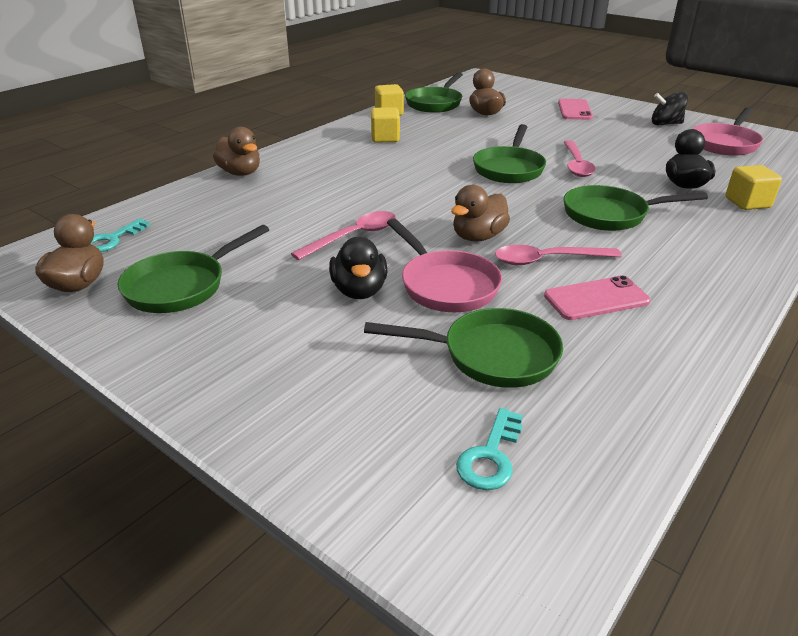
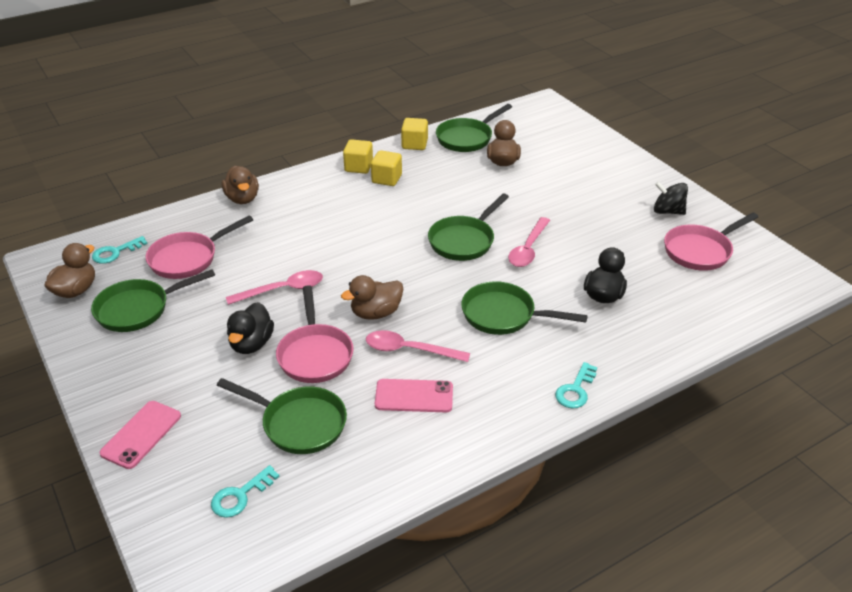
camera: 20 degrees right, 5 degrees up
(213, 229) = (188, 258): none -> pink pan
(574, 110) = (594, 173): pink phone -> pink phone (141, 434)
(747, 203) = (640, 330): yellow cube -> yellow cube (358, 167)
(750, 258) = (575, 390): none -> turquoise key

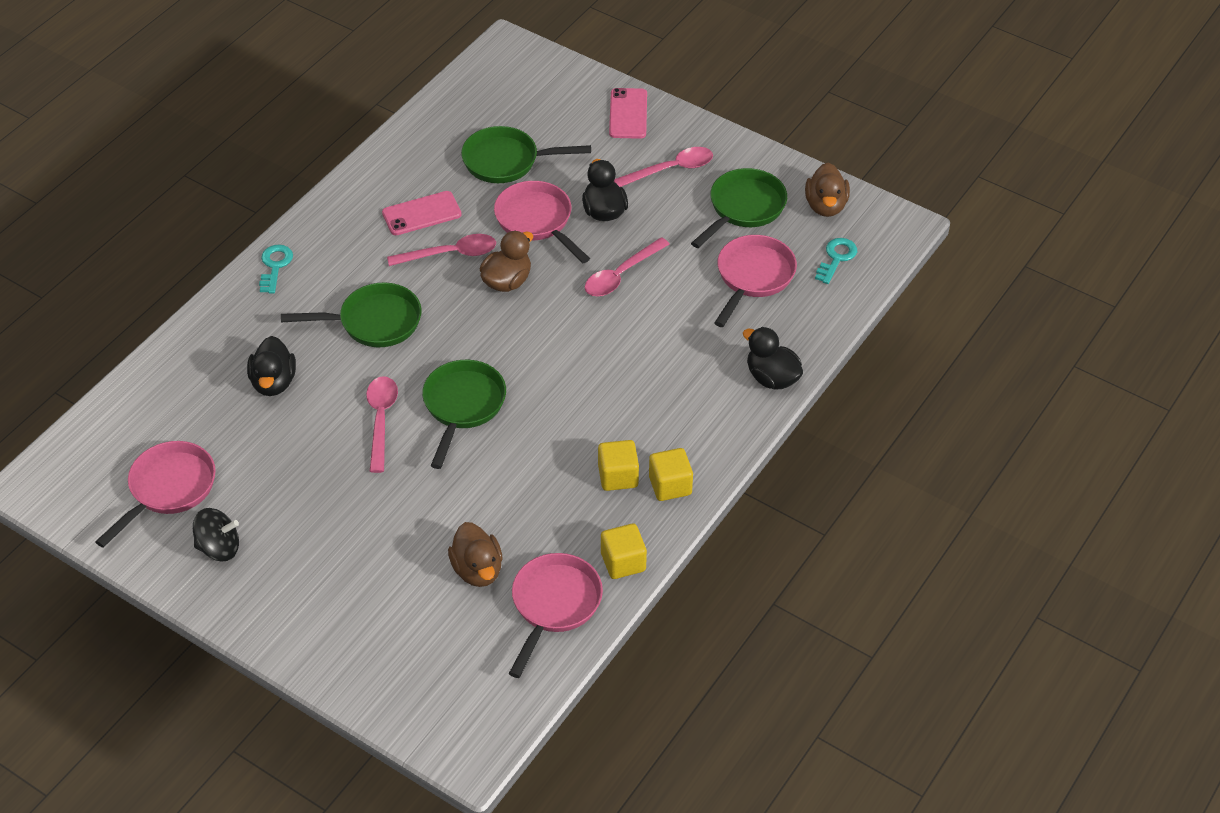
camera: 155 degrees right, 10 degrees up
(160, 362) = (671, 169): none -> pink spoon
(240, 496) = (512, 101): turquoise key -> none
(242, 199) = (772, 378): brown duck -> black duck
(467, 138) = (554, 605): green pan -> pink pan

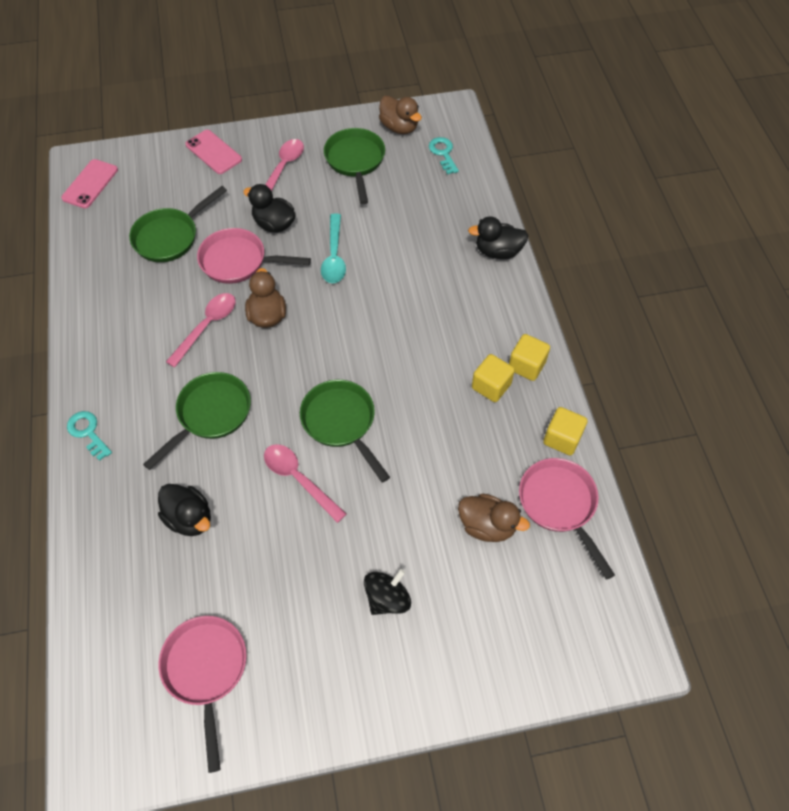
camera: 45 degrees left, 10 degrees up
(219, 548) = (298, 679): black spinning top -> black spinning top (387, 598)
(421, 213) = (153, 314): pink phone -> pink phone (90, 184)
(621, 275) = (334, 256): pink spoon -> turquoise spoon
(753, 277) = (412, 199): pink pan -> none

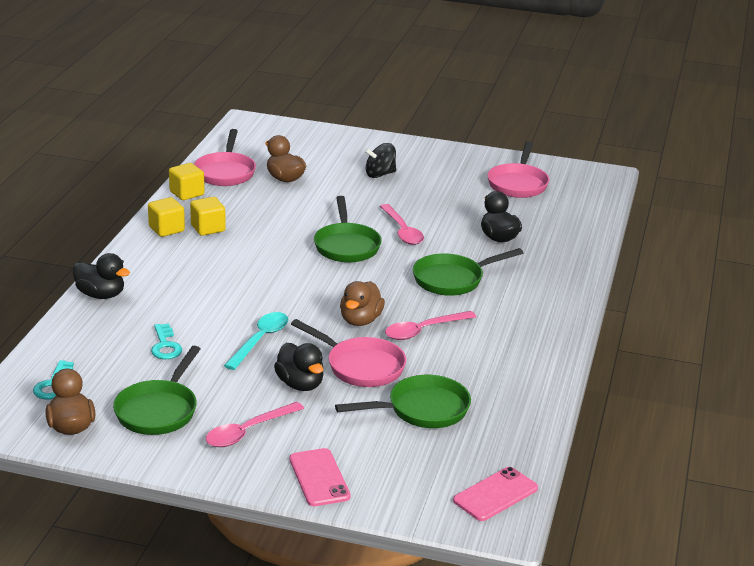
camera: 155 degrees left, 30 degrees down
(88, 432) = (565, 300): turquoise key -> turquoise key (165, 346)

